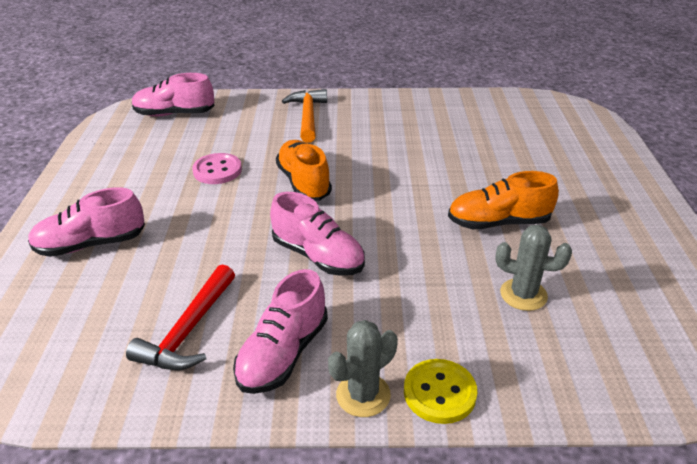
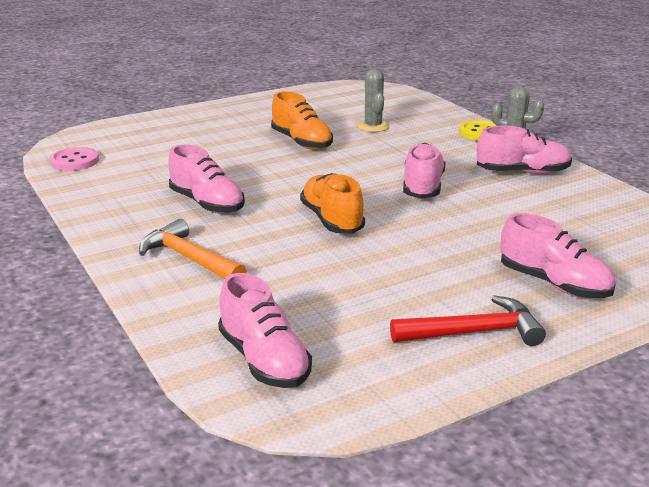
camera: 120 degrees left, 10 degrees down
(189, 330) = (556, 204): red hammer -> red hammer (473, 332)
(217, 170) = (363, 270): pink button -> pink button (74, 161)
(304, 183) = (332, 220): orange shoe -> orange shoe turned 120 degrees clockwise
(307, 116) = (189, 259): orange hammer -> orange hammer turned 75 degrees clockwise
(387, 139) = (207, 204): none -> pink shoe

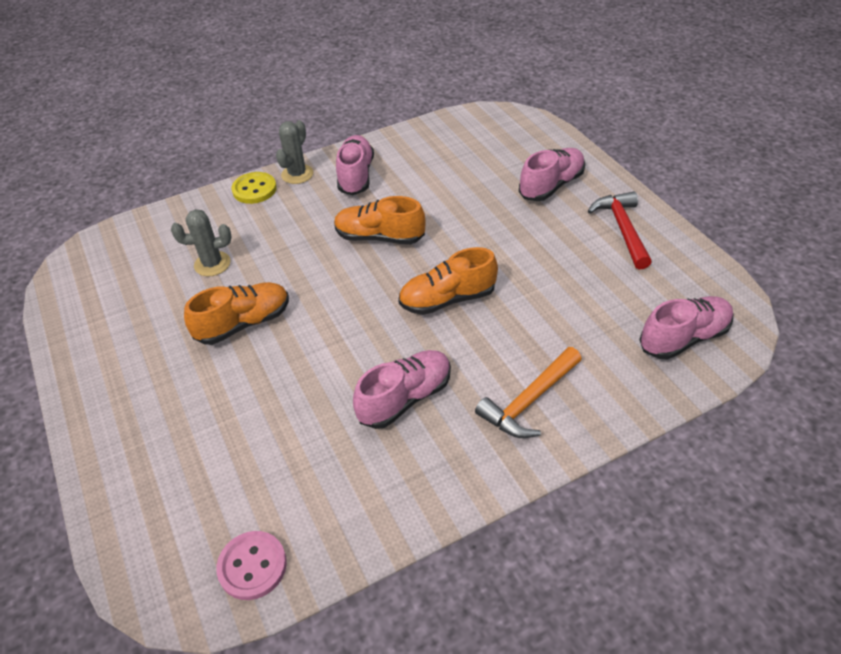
camera: 85 degrees left, 20 degrees up
(422, 187) = (379, 237): pink shoe -> orange shoe

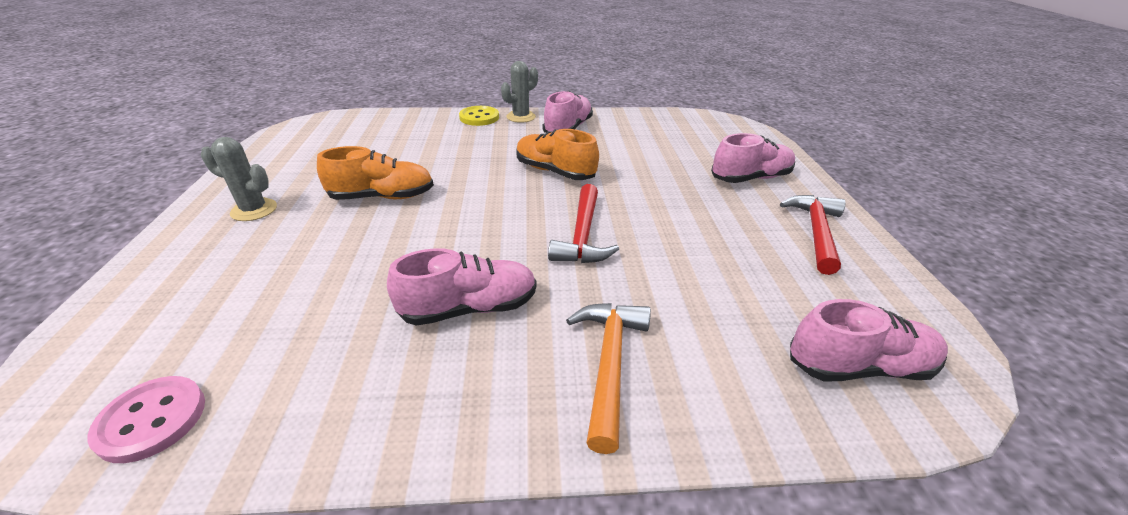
camera: 20 degrees right, 10 degrees down
(212, 264) = (401, 152): grey cactus -> grey cactus (254, 210)
(447, 299) = (583, 235): orange shoe -> red hammer
(529, 401) = (609, 364): orange hammer -> orange hammer turned 120 degrees clockwise

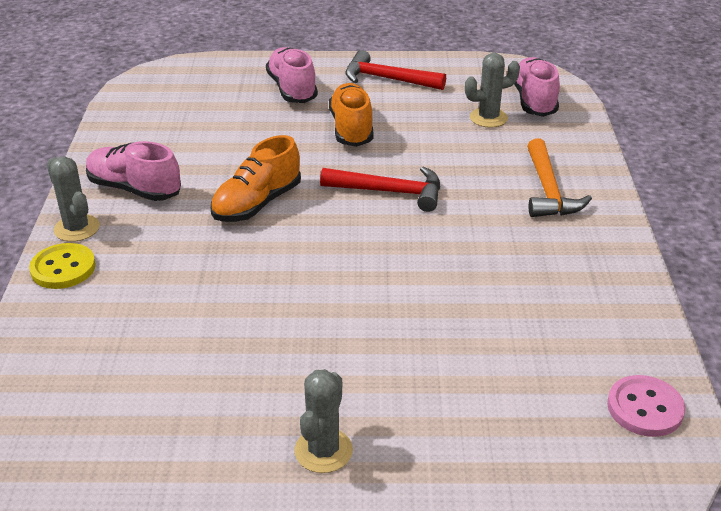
camera: 85 degrees left, 0 degrees up
(382, 197) = (301, 335): orange shoe -> orange shoe (351, 129)
(469, 308) = (498, 255): pink shoe -> none
(609, 364) = (548, 190): orange hammer -> orange hammer turned 105 degrees counterclockwise
(774, 313) = (488, 118): none -> grey cactus

